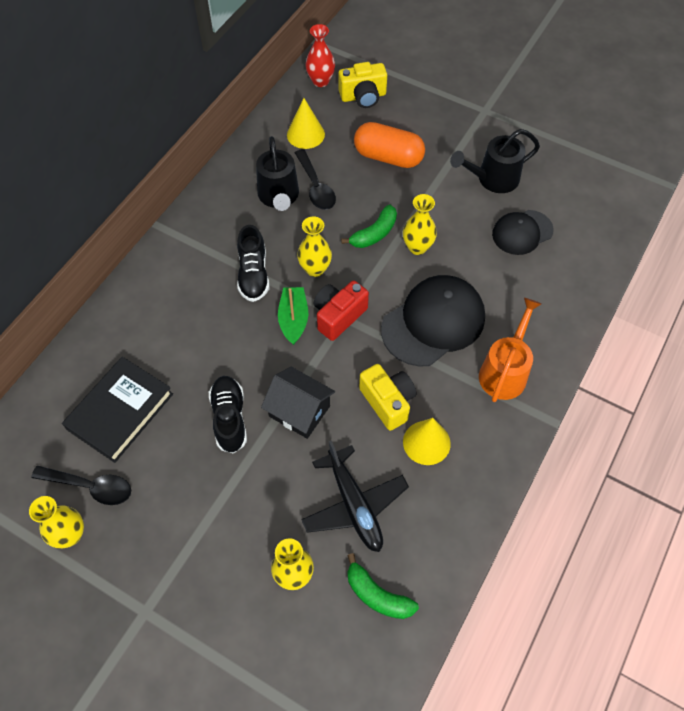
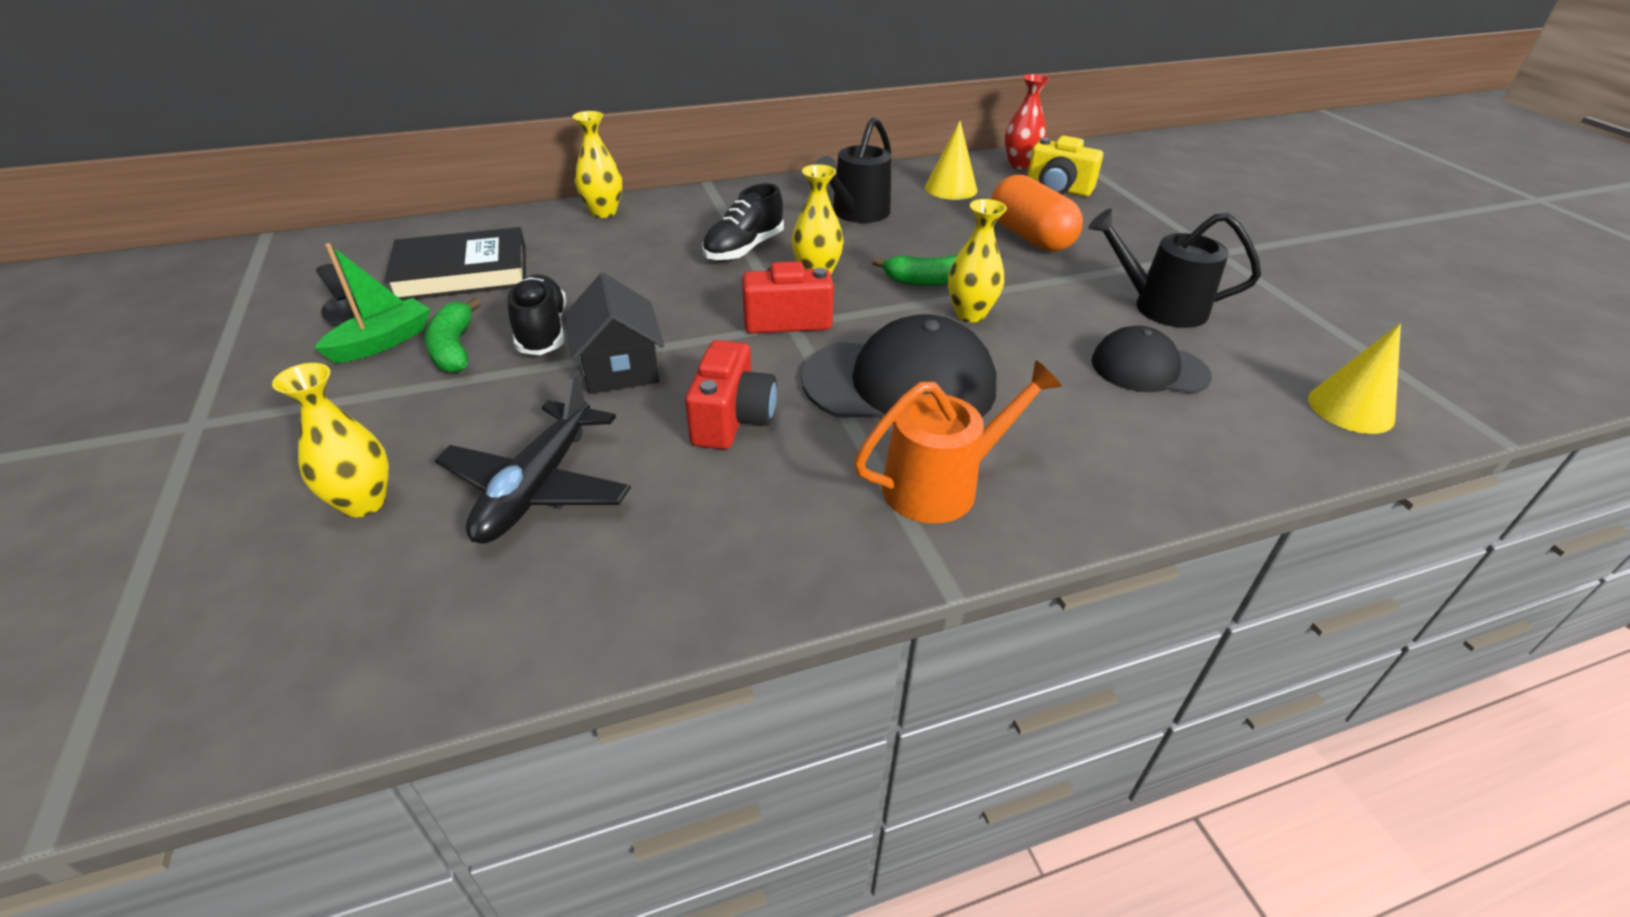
camera: 40 degrees right, 20 degrees down
(70, 535) = (265, 326): yellow vase -> yellow vase (603, 212)
(229, 418) = (542, 332): black shoe -> black shoe turned 45 degrees counterclockwise
(293, 319) = (732, 297): green boat -> green boat (382, 342)
(316, 187) = (908, 223): black spoon -> none
(377, 595) = (405, 602): green banana -> green banana (454, 348)
(388, 402) = (732, 419): yellow camera -> red camera
(426, 442) = (722, 488): yellow cone -> yellow cone (1350, 409)

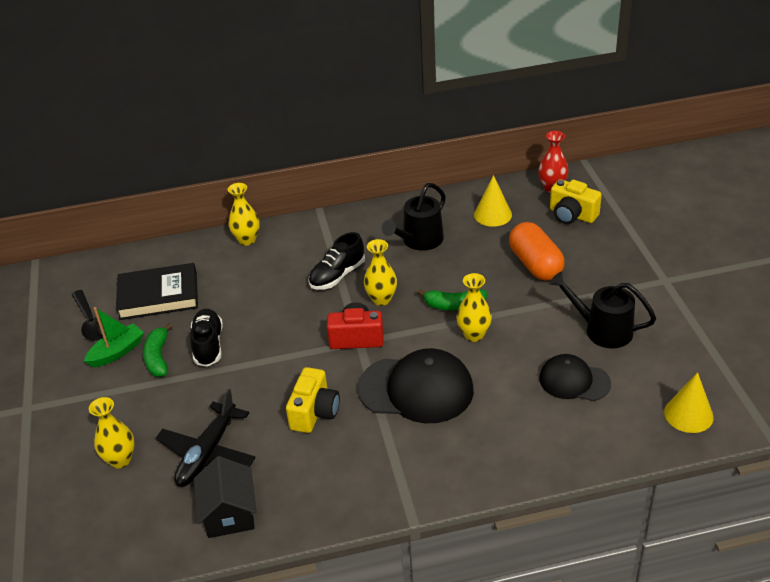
camera: 10 degrees right, 0 degrees up
(619, 367) = (253, 373): black house -> black house (229, 513)
(732, 419) = (314, 412): red camera -> yellow camera
(942, 485) = (424, 459): orange watering can -> none

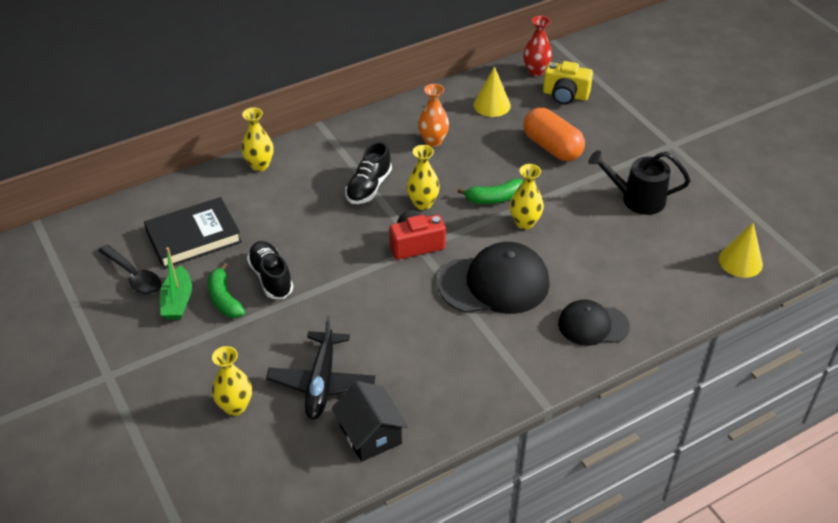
camera: 20 degrees left, 5 degrees up
(117, 352) = (178, 301): green boat -> green boat turned 150 degrees clockwise
(314, 412) = (408, 323): yellow camera -> none
(419, 241) = (433, 141): black watering can -> orange vase
(574, 381) = (632, 250): black cap -> black cap (593, 325)

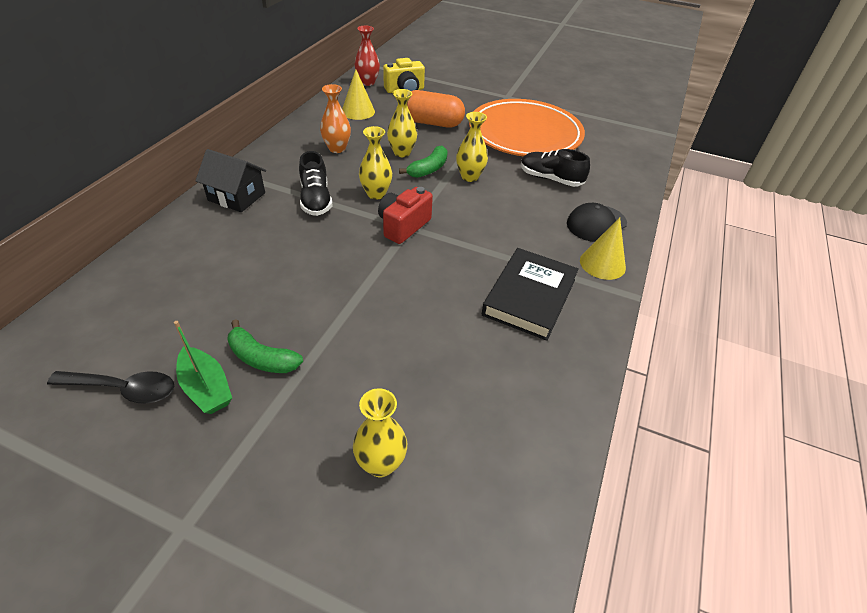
camera: 40 degrees left, 0 degrees up
(193, 237) = (168, 314): black book -> black book (529, 297)
(260, 165) = (188, 222): yellow vase -> yellow vase (402, 153)
(271, 278) = (295, 313): black shoe -> black shoe (550, 179)
(321, 383) = (444, 384): black plane -> none
(370, 434) = (539, 405): black house -> black house (237, 197)
(494, 283) = (496, 227): black cap -> none
(636, 199) = (525, 134): black watering can -> orange plate
(740, 261) = (628, 146): yellow cone -> yellow cone (602, 264)

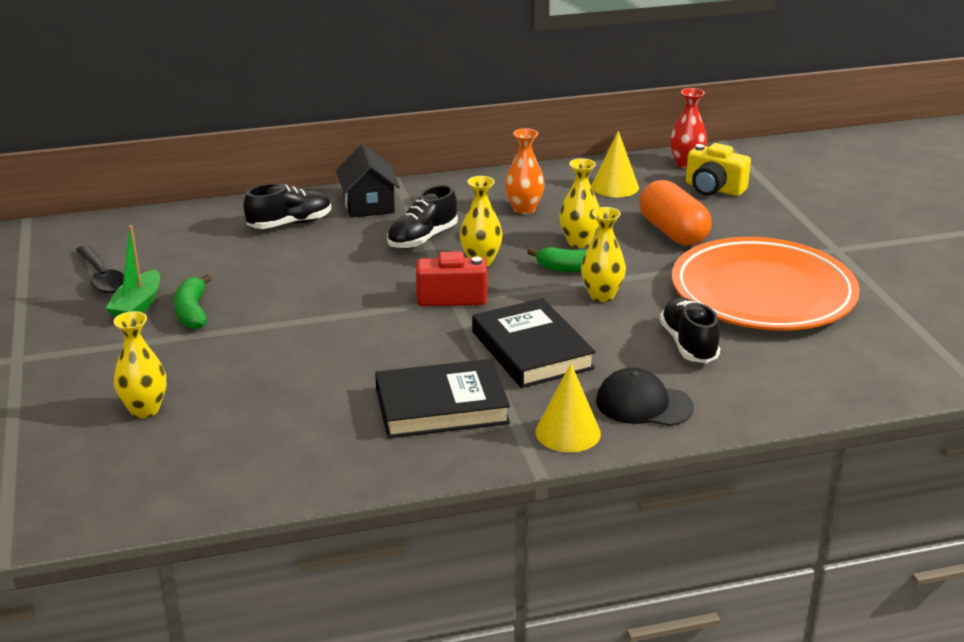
camera: 55 degrees right, 15 degrees down
(205, 242) = (290, 224): none -> black shoe
(501, 230) = (531, 350): none -> black book

